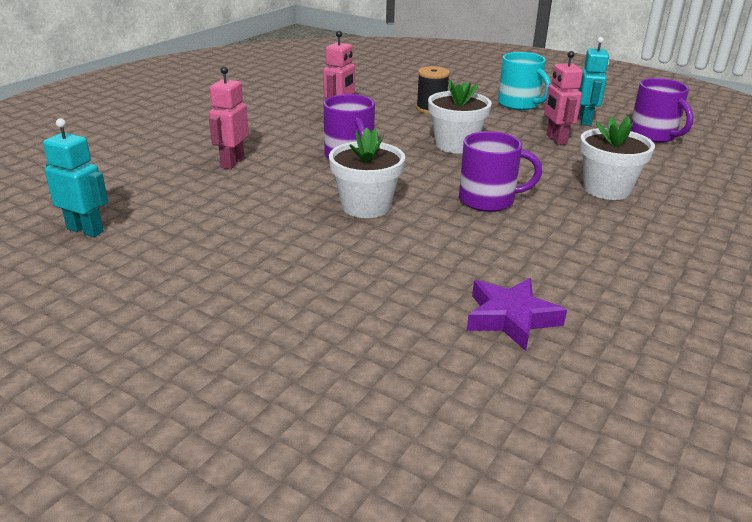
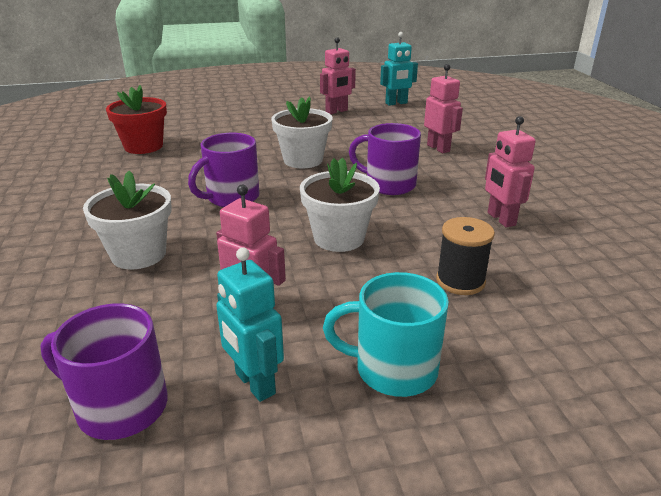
camera: 135 degrees right, 0 degrees up
(177, 255) = (337, 111): none -> pink robot
(511, 318) = (143, 146): purple star -> red flower pot

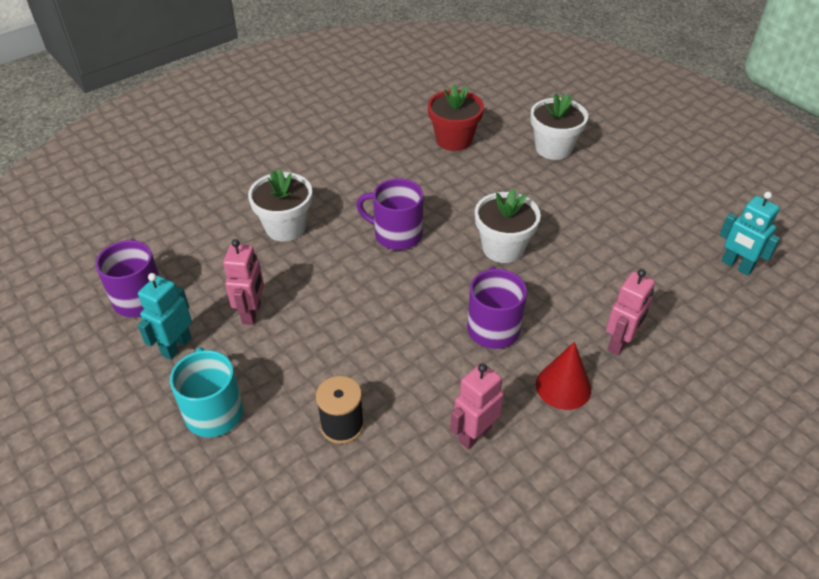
camera: 65 degrees right, 15 degrees up
(337, 111) = (656, 225): pink robot -> none
(339, 238) = (368, 326): white flower pot -> white flower pot (553, 148)
(468, 175) = (563, 386): none -> red cone

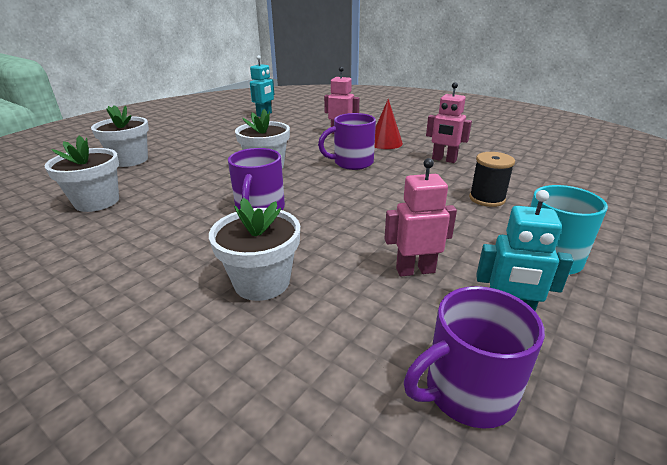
camera: 105 degrees left, 15 degrees down
(454, 140) = (97, 202): red flower pot -> white flower pot

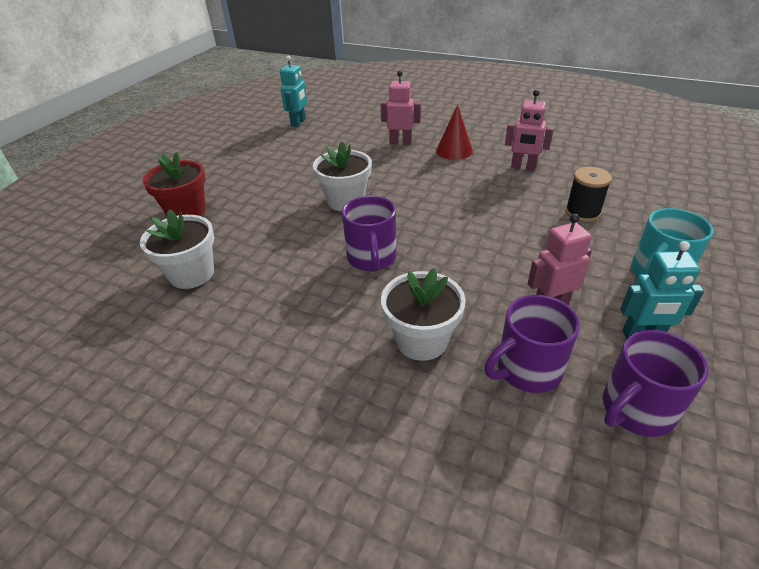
camera: 10 degrees left, 10 degrees up
(130, 160) = (186, 211): white flower pot -> red flower pot
(352, 163) = (433, 183): purple mug -> purple mug (527, 370)

